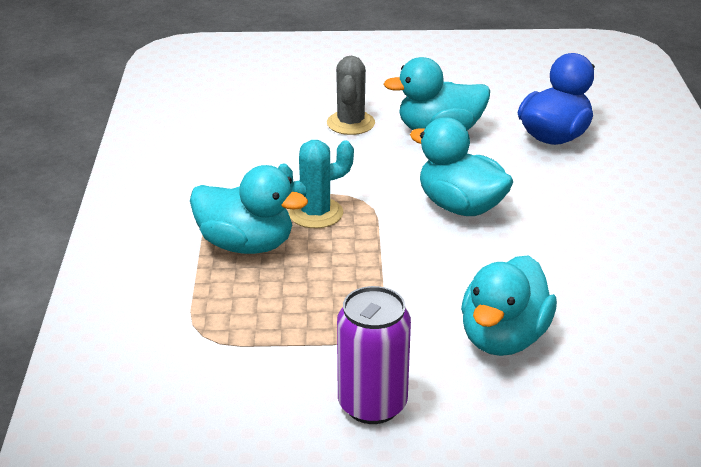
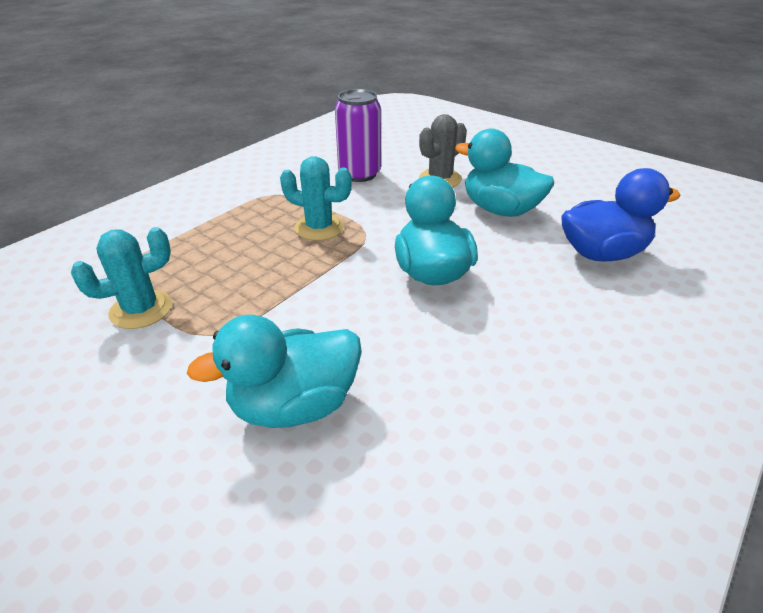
camera: 40 degrees right, 5 degrees up
(246, 245) = (243, 227): turquoise duck -> none
(281, 348) = (141, 309): none -> turquoise cactus
(372, 404) = (115, 394): purple can -> purple can (359, 174)

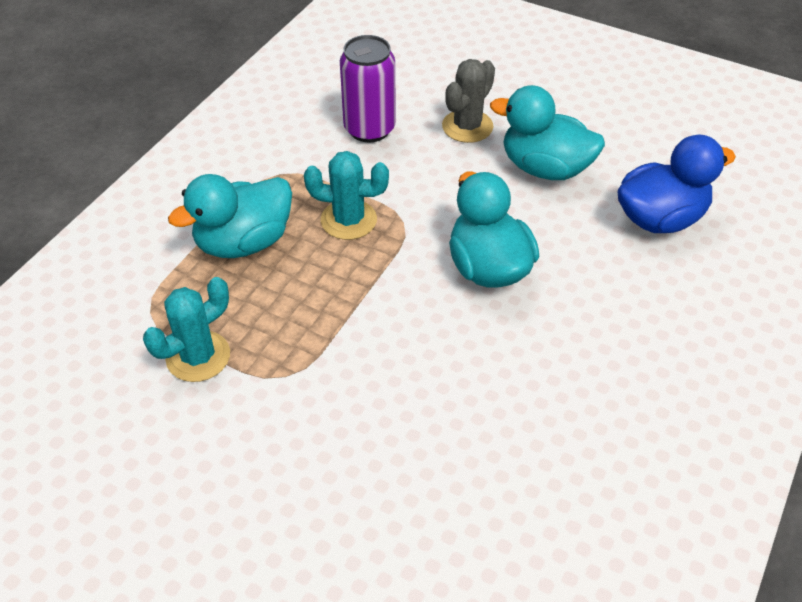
camera: 10 degrees left, 10 degrees up
(294, 405) = (397, 440): turquoise duck -> turquoise duck (244, 242)

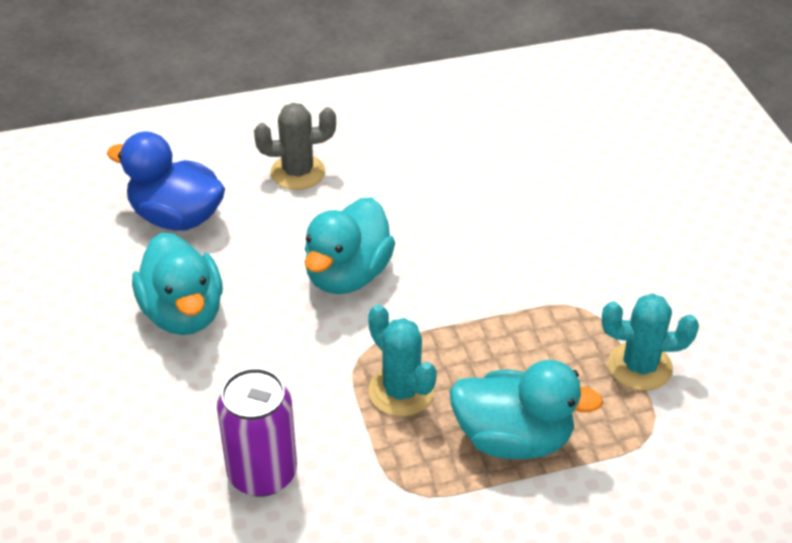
camera: 135 degrees left, 5 degrees down
(467, 126) = (176, 402): grey cactus -> grey cactus (298, 172)

